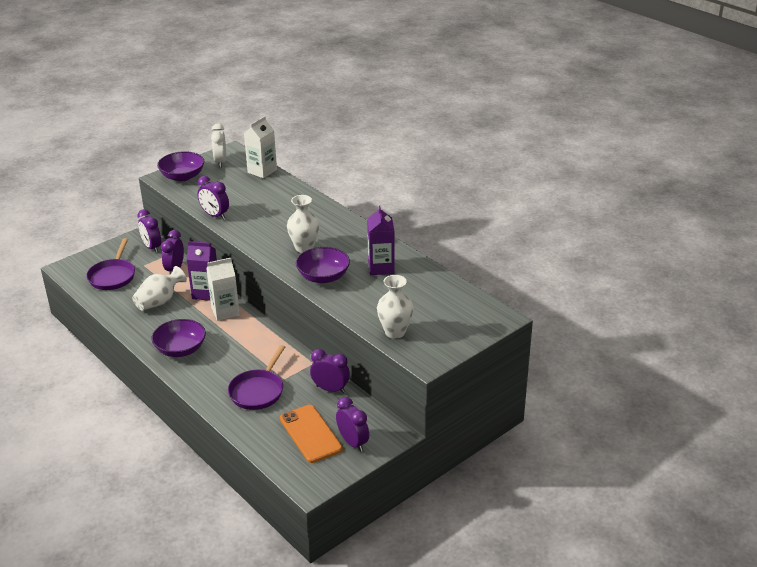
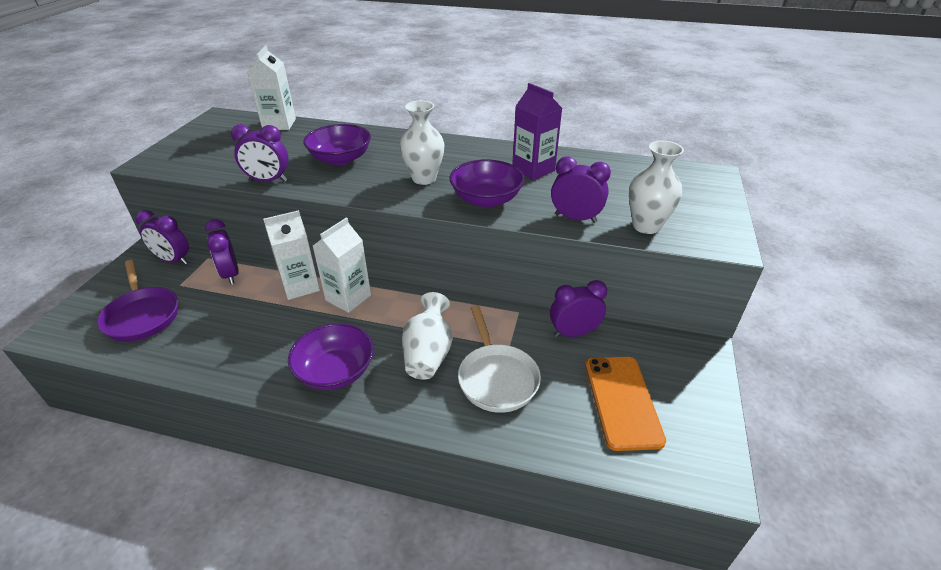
camera: 35 degrees left, 5 degrees up
(159, 301) = (244, 321): white vase -> white vase (428, 354)
(182, 176) = (177, 154): purple bowl -> purple bowl (341, 159)
(206, 293) = (300, 286): purple carton -> white carton
(220, 162) = (216, 129): white clock -> none
(258, 391) = (496, 378): purple pan -> white pan
(310, 434) = (622, 401): orange phone -> orange phone turned 60 degrees clockwise
(353, 442) = (678, 386): purple clock -> purple clock (575, 218)

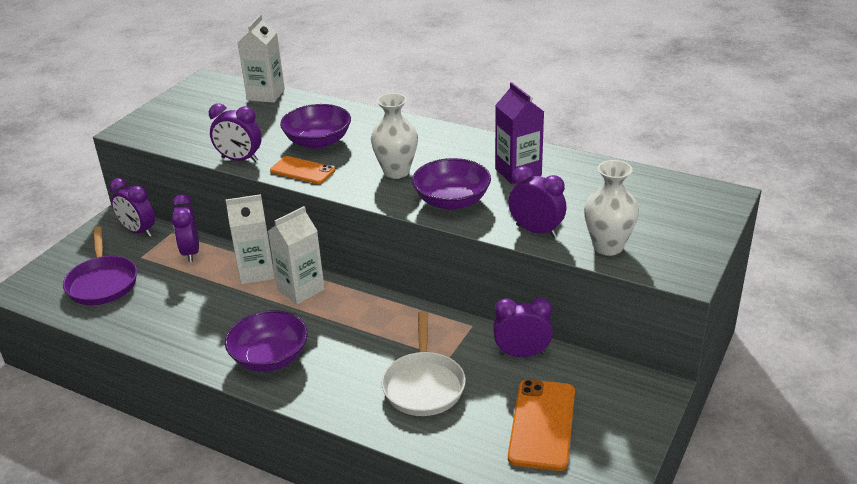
camera: 15 degrees right, 5 degrees down
(334, 185) = (302, 171): none -> orange phone
(428, 354) = (364, 354): white vase -> none

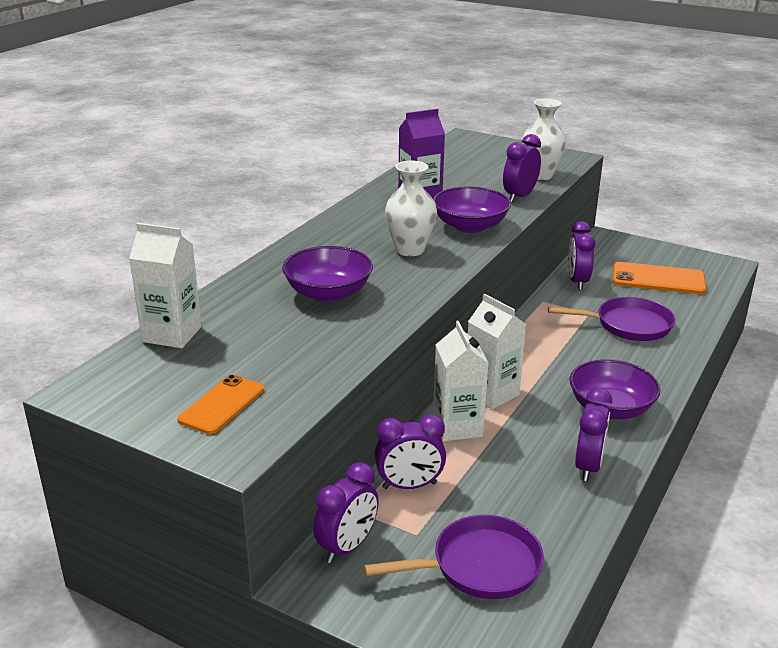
camera: 90 degrees left, 5 degrees down
(239, 159) = (362, 343): purple clock -> purple clock (588, 466)
(302, 171) = (398, 300): orange phone -> orange phone (222, 405)
(423, 385) = (628, 325): white pan -> purple pan

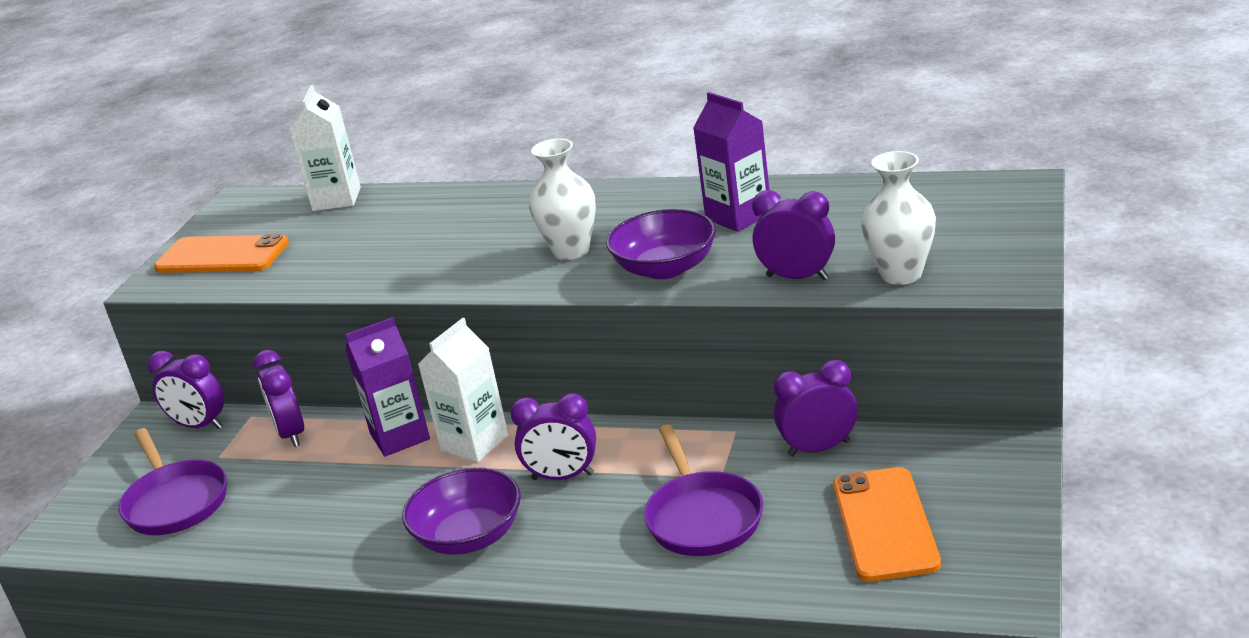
camera: 80 degrees right, 0 degrees up
(222, 405) = (222, 256): orange phone -> orange phone, size x1.53
(328, 293) = (441, 239): purple bowl -> none
(457, 427) = (400, 436): white carton -> purple carton
(588, 466) = (342, 539): purple clock -> purple clock (562, 476)

